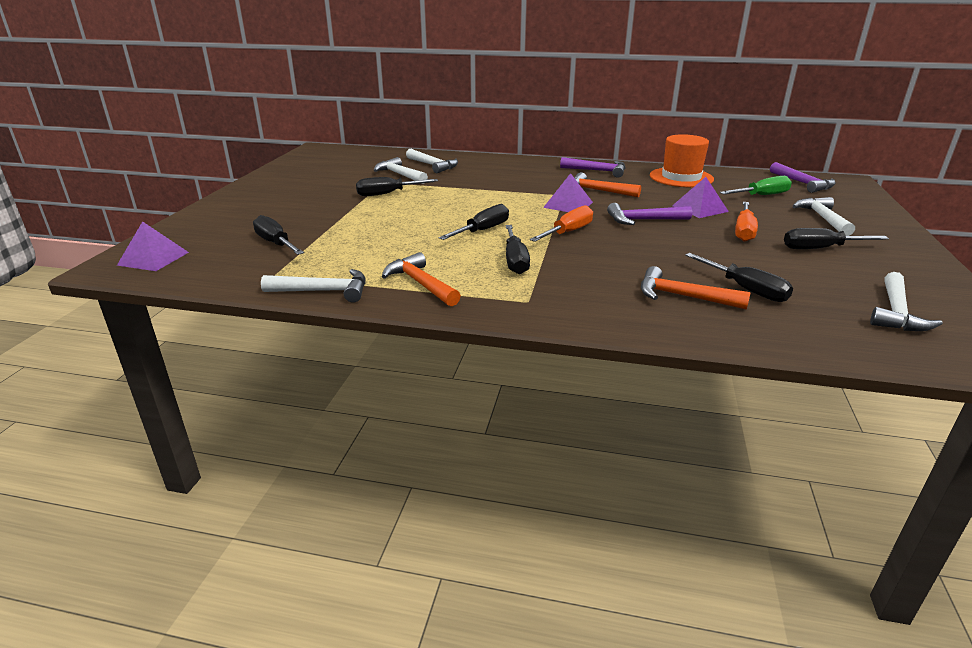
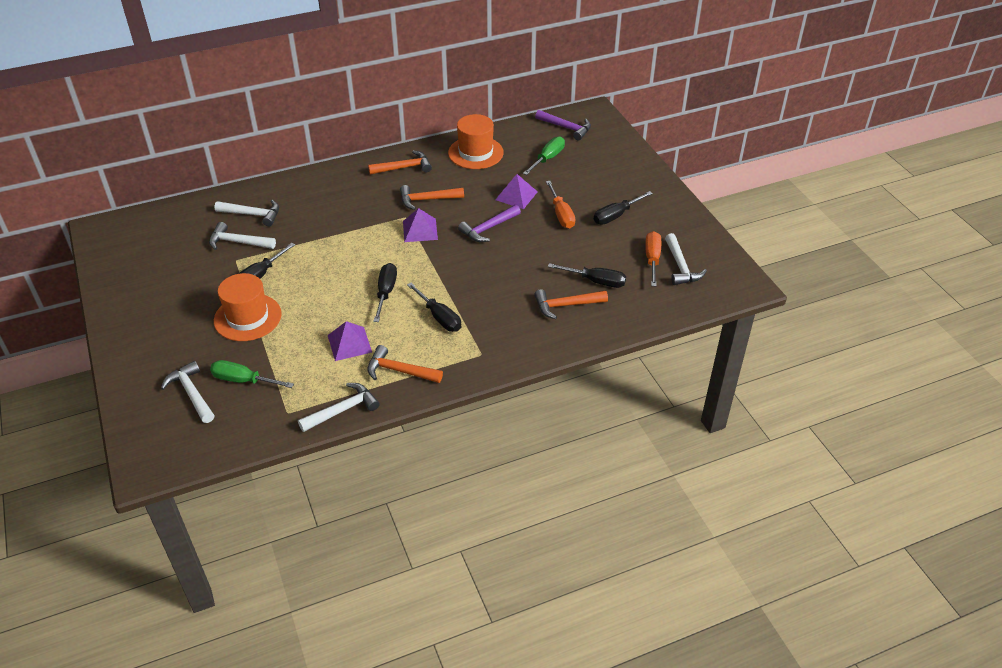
camera: 35 degrees left, 15 degrees up
(153, 258) = (167, 443): purple pyramid -> purple pyramid (349, 343)
(276, 243) = (244, 380): black screwdriver -> green screwdriver
(341, 211) = (247, 317): none -> orange hat
(568, 232) = (448, 267): orange screwdriver -> orange screwdriver (652, 259)
(598, 171) = (404, 168): purple hammer -> orange hammer
(822, 218) = (601, 175): white hammer -> white hammer (191, 393)

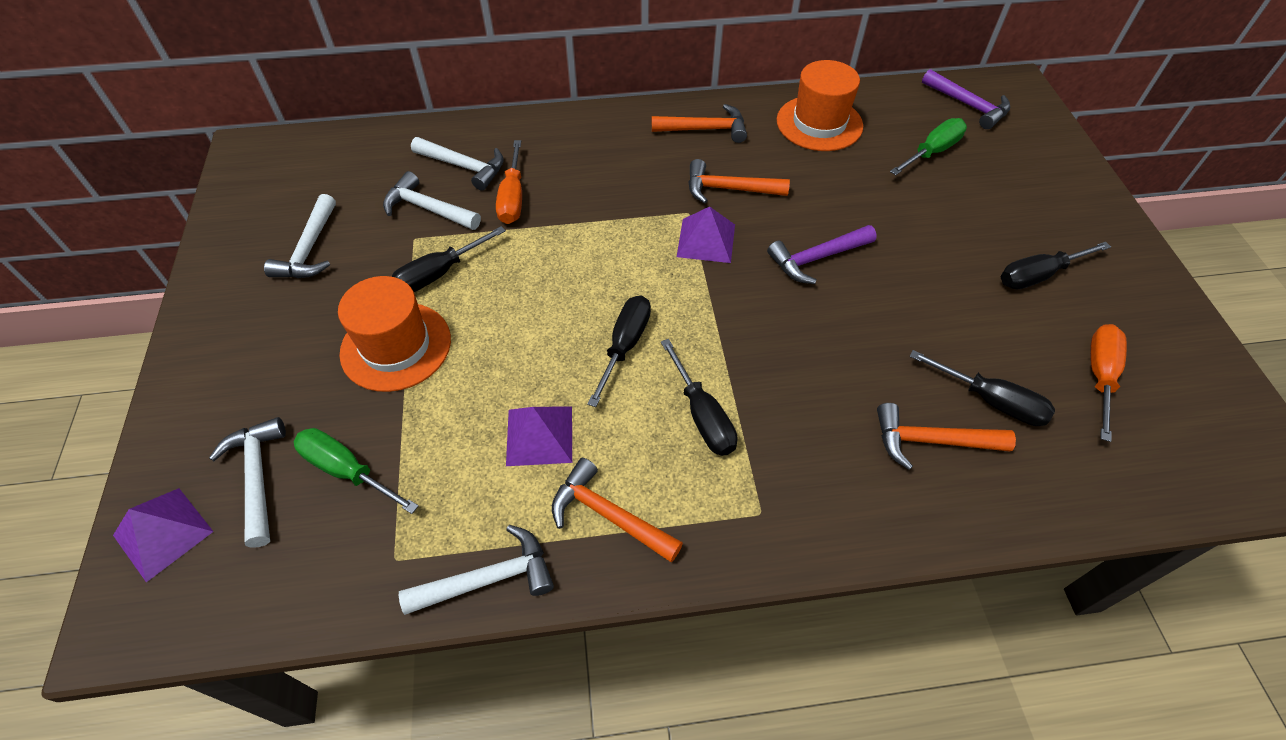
camera: 15 degrees right, 10 degrees up
(516, 195) = (872, 207): purple pyramid -> purple pyramid (163, 533)
(561, 214) = (942, 255): orange screwdriver -> orange screwdriver (513, 197)
(681, 267) = (1153, 403): white hammer -> white hammer (309, 249)

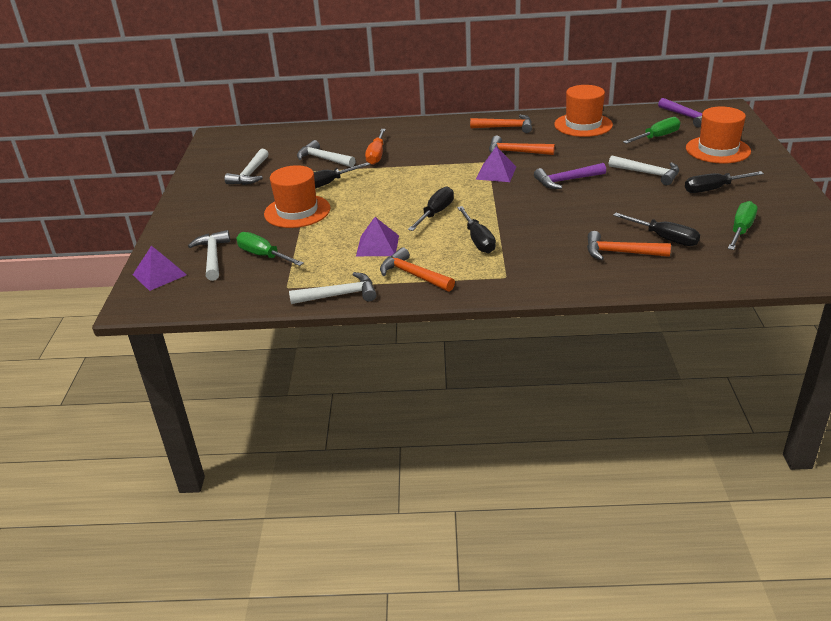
camera: 10 degrees right, 20 degrees down
(464, 167) = (348, 142): white hammer -> white hammer (648, 174)
(1024, 181) = (717, 150): none -> orange hat
(1099, 376) = (741, 230): orange screwdriver -> green screwdriver

